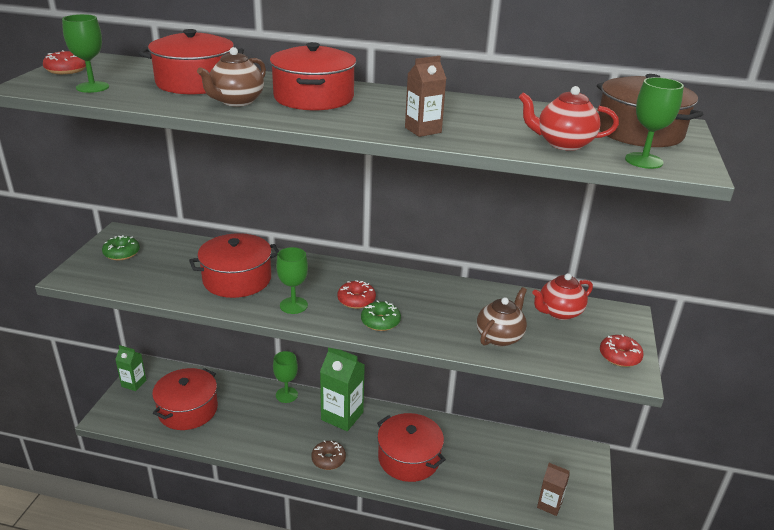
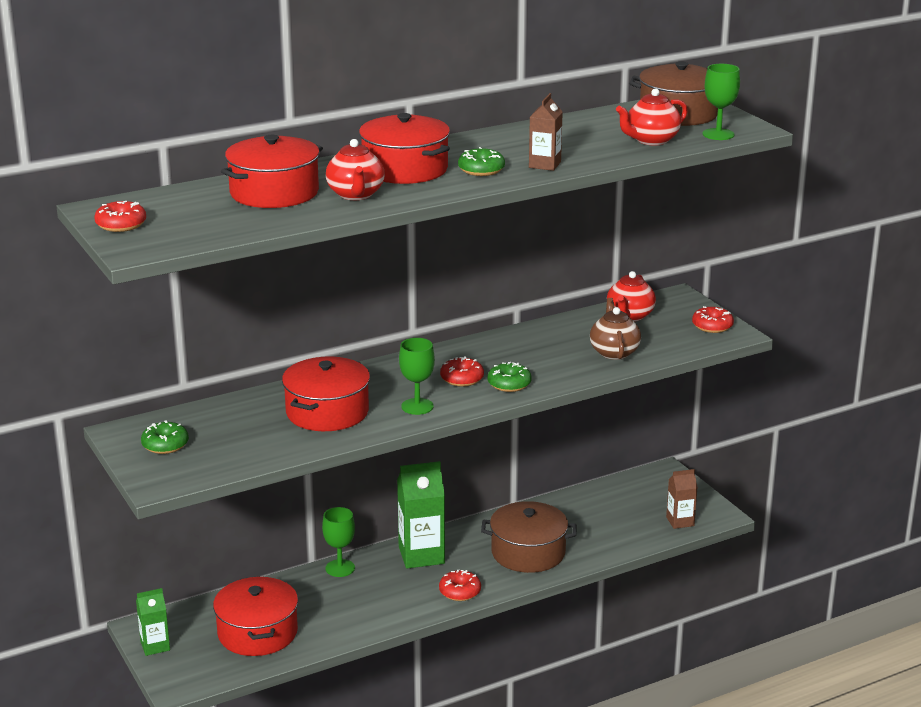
camera: 40 degrees left, 5 degrees down
(92, 87) = (199, 229): green goblet -> none
(236, 101) = (356, 195): brown teapot -> red teapot
(328, 459) = (460, 592): brown donut -> red donut
(364, 116) = (481, 170): none -> green donut
(409, 458) = (528, 552): red pot -> brown pot

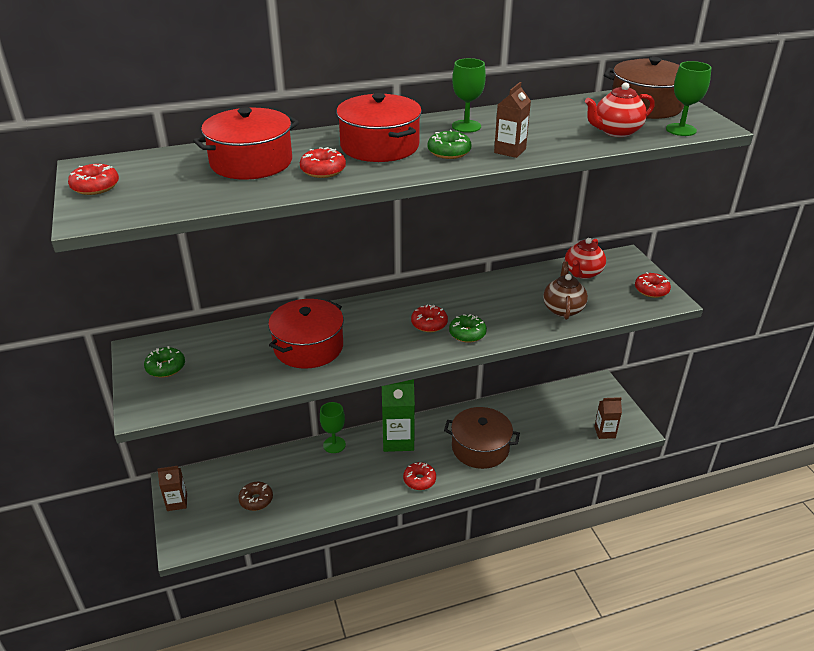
camera: 10 degrees right, 10 degrees up
(155, 646) = (177, 502): green carton -> brown carton
(257, 633) = (256, 500): red pot -> brown donut
(356, 195) = (323, 170): red teapot -> red donut
(417, 406) = (384, 349): green goblet -> green goblet (466, 126)

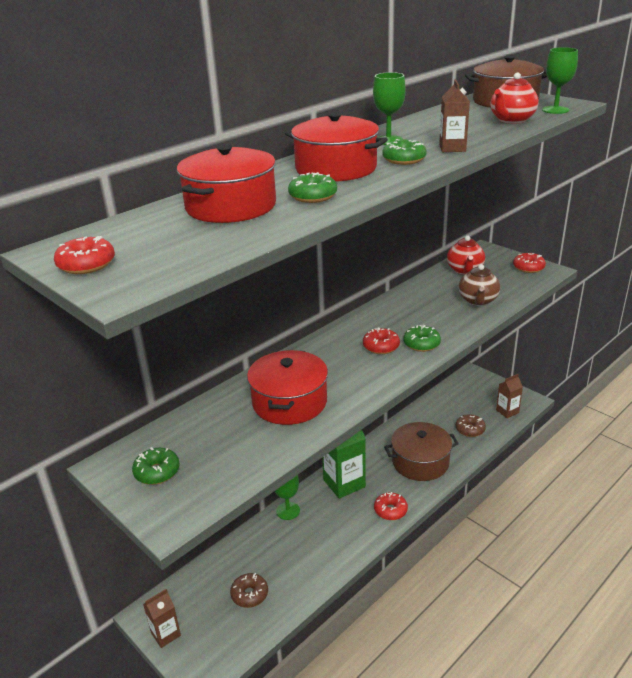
camera: 25 degrees left, 5 degrees down
(323, 170) = (313, 196): red donut -> green donut
(552, 436) = (470, 429): none -> brown donut
(563, 309) = (478, 301): brown teapot -> brown teapot turned 150 degrees counterclockwise

